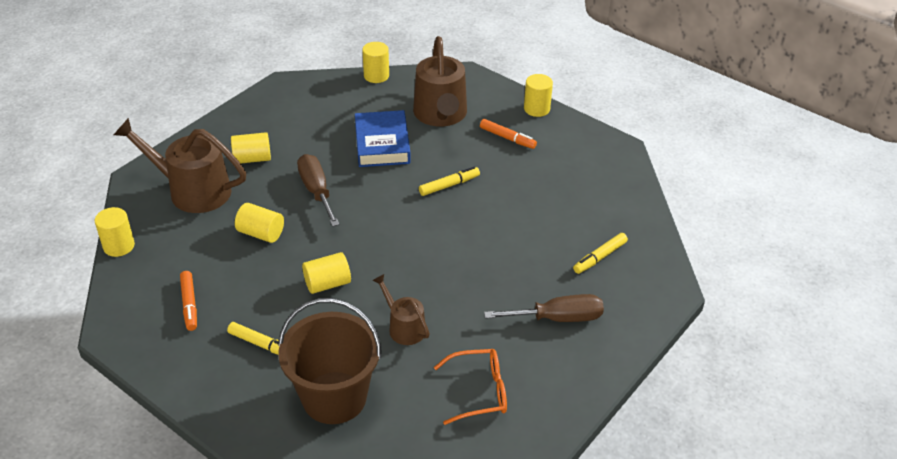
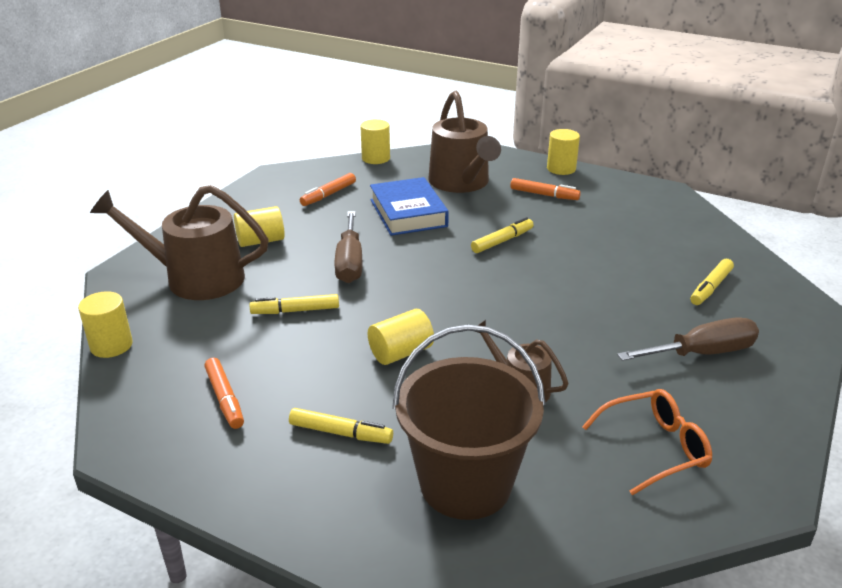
camera: 10 degrees left, 10 degrees down
(261, 233) = (296, 311): yellow cylinder -> yellow marker
(316, 191) = (349, 262): brown screwdriver -> brown screwdriver turned 150 degrees counterclockwise
(322, 114) = (329, 194): none -> orange marker

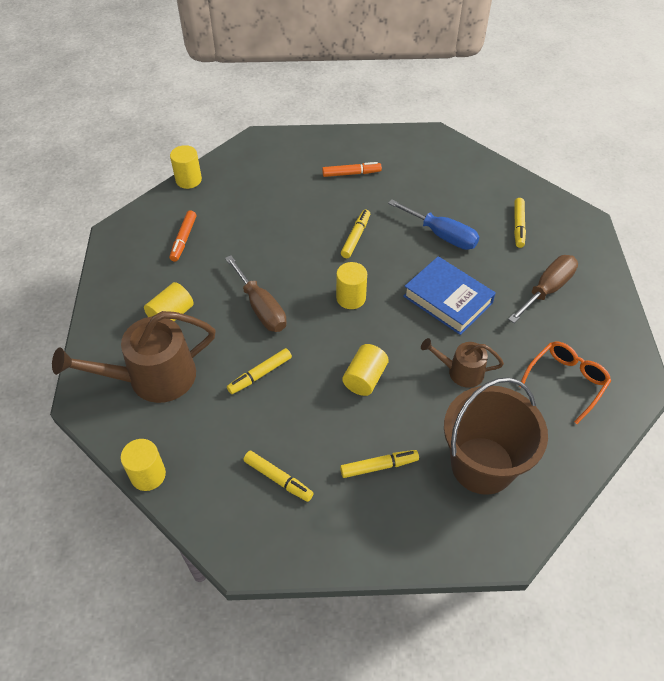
camera: 30 degrees left, 20 degrees up
(225, 398) = (278, 478): orange marker -> yellow marker
(408, 213) = (264, 235): blue book -> blue book (448, 299)
(461, 183) = (280, 183): brown watering can -> none
(561, 169) = (344, 138): yellow cylinder -> yellow cylinder (351, 298)
(604, 267) = (442, 235): none -> blue screwdriver

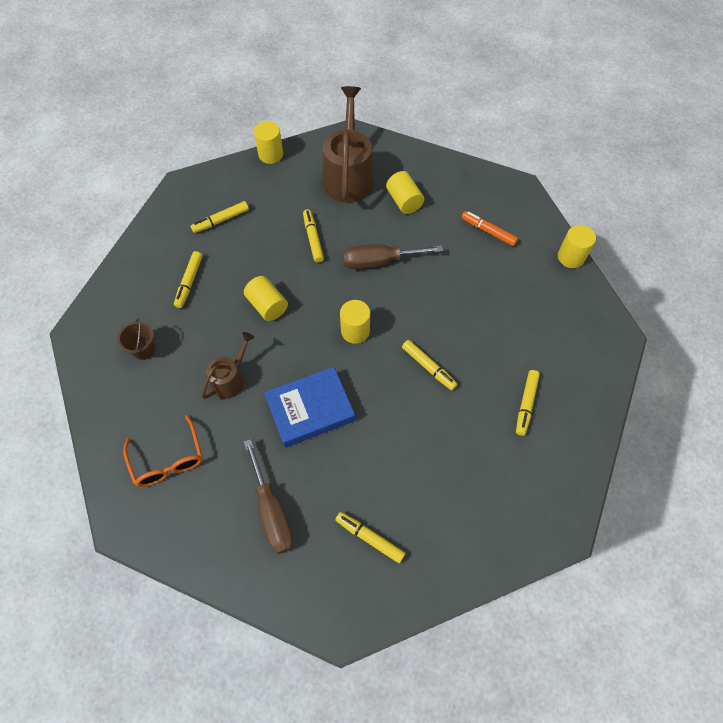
camera: 115 degrees right, 10 degrees up
(351, 173) = (526, 404): orange marker -> yellow marker
(442, 235) = (394, 449): blue screwdriver -> none
(482, 465) = (144, 349): brown bucket -> brown bucket, size x0.43

